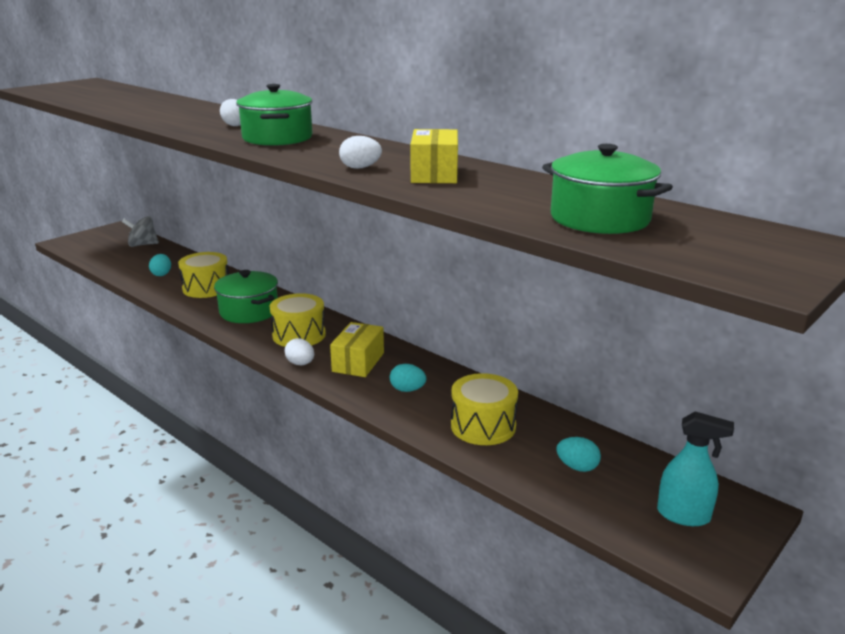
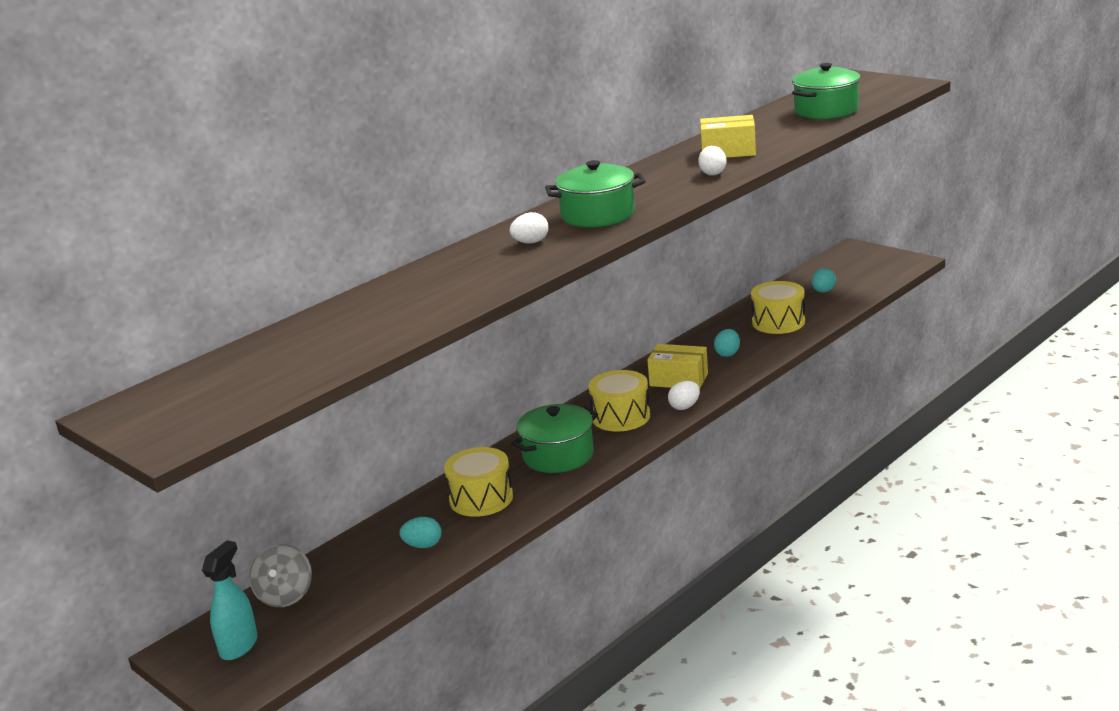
camera: 85 degrees left, 0 degrees up
(683, 515) = (865, 264): turquoise spray bottle -> turquoise spray bottle (239, 646)

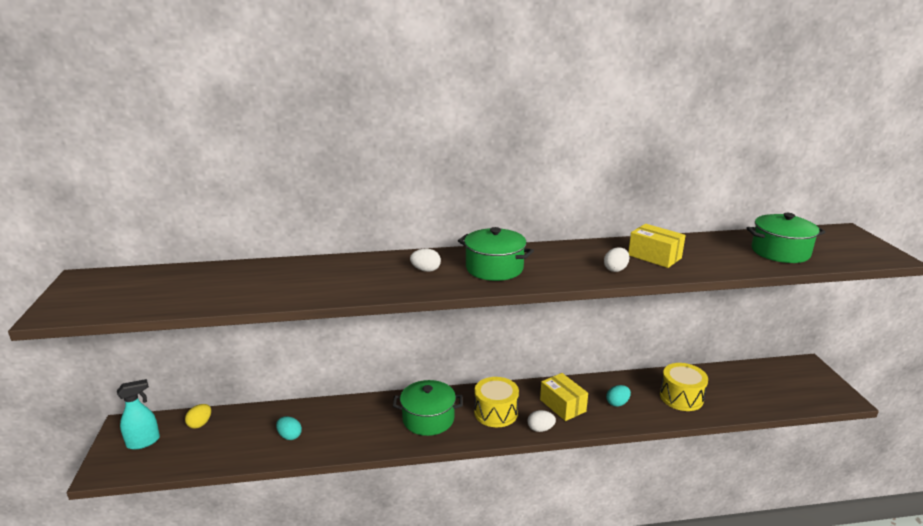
camera: 35 degrees right, 0 degrees up
(285, 595) = (200, 424): grey spinning top -> yellow egg
(481, 498) = (355, 423): yellow drum -> none
(823, 291) = (743, 389): turquoise egg -> none

